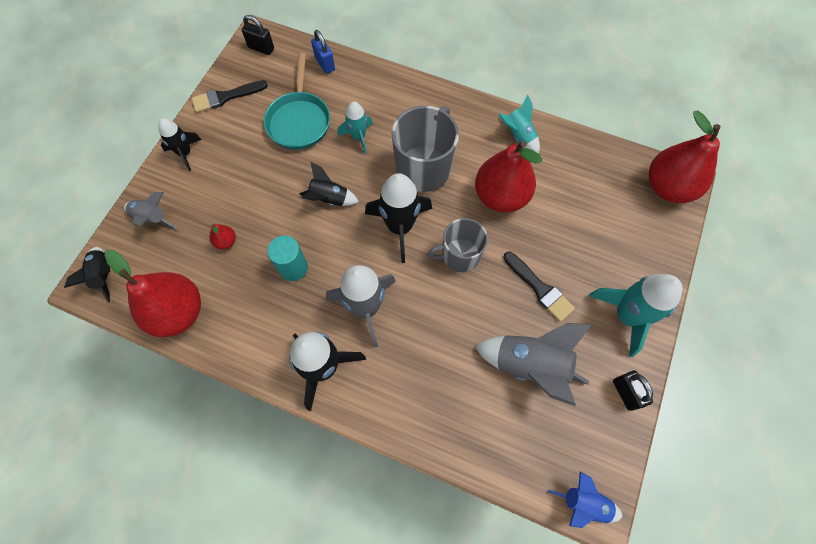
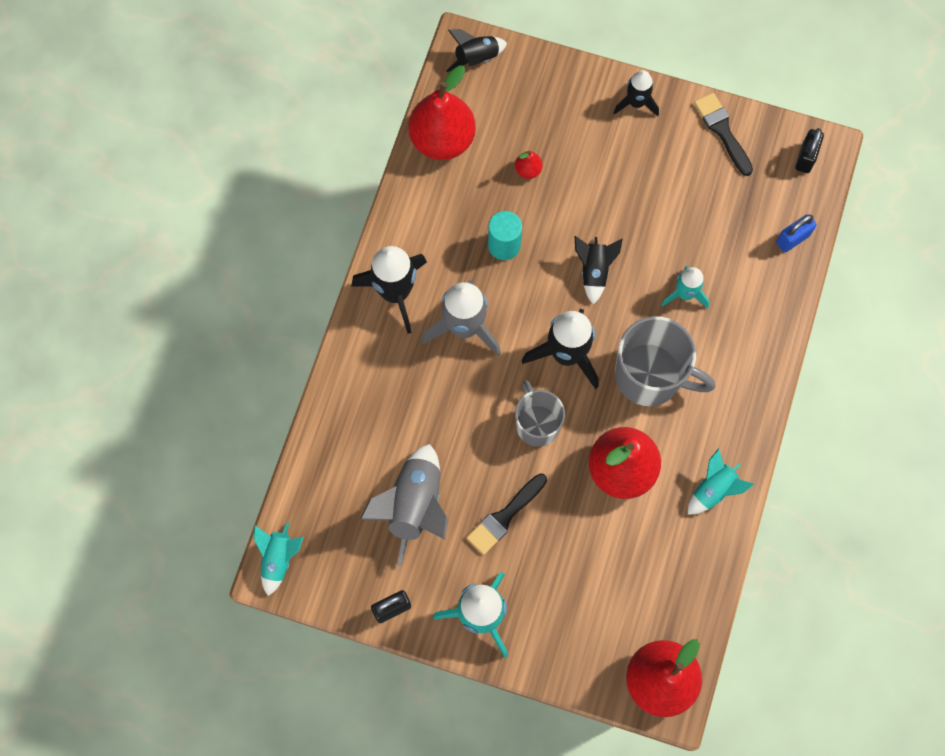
camera: 85 degrees right, 5 degrees up
(152, 218) = (547, 88): grey rocket -> none
(299, 120) = (699, 221): turquoise pan -> none
(583, 503) = (278, 559): blue rocket -> turquoise rocket

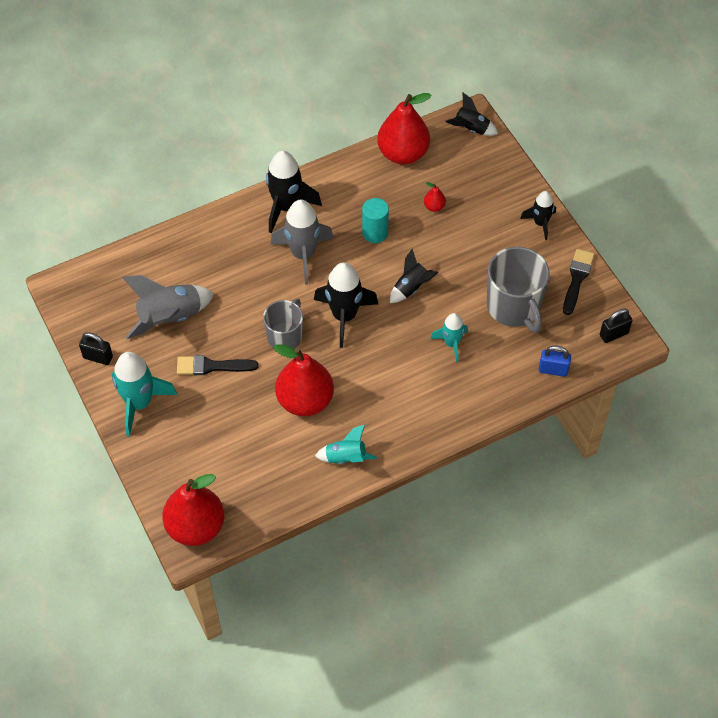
camera: 45 degrees right, 15 degrees down
(278, 559) = (70, 281): turquoise rocket -> none
(650, 375) = (379, 368): grey mug -> grey mug (514, 307)

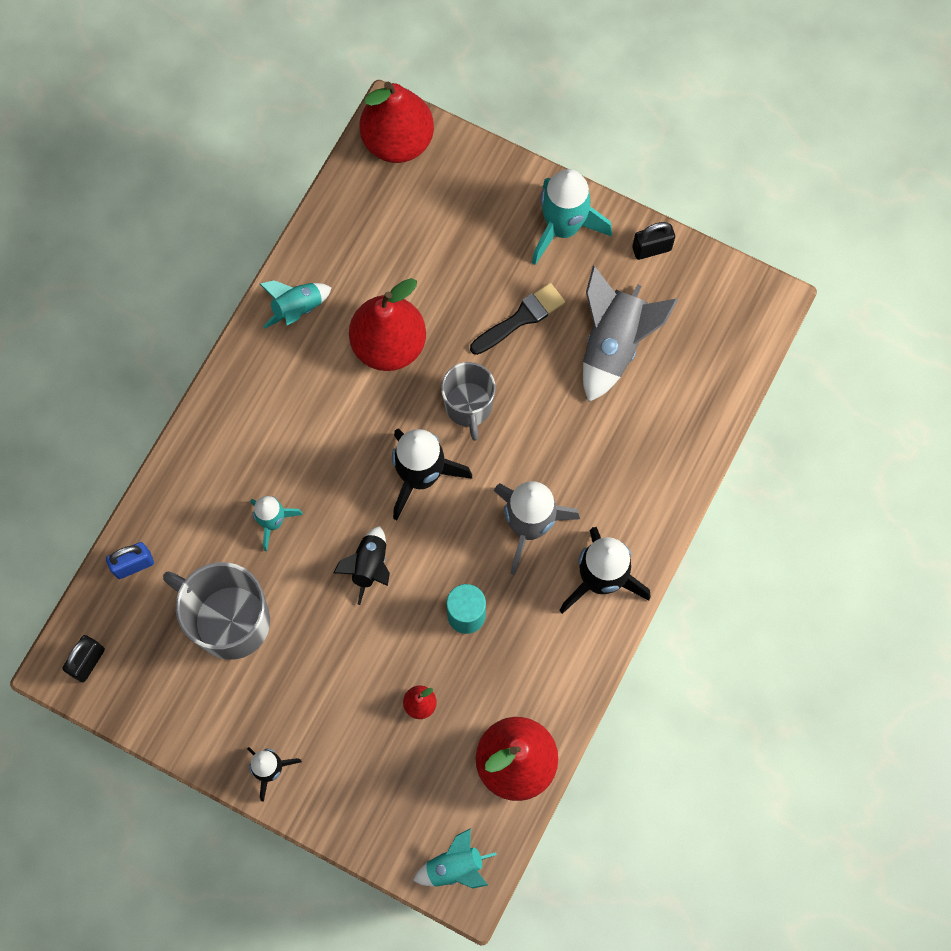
camera: 145 degrees right, 15 degrees up
(471, 129) = (454, 867): black rocket -> turquoise rocket
(577, 279) = (176, 714): black brush -> none

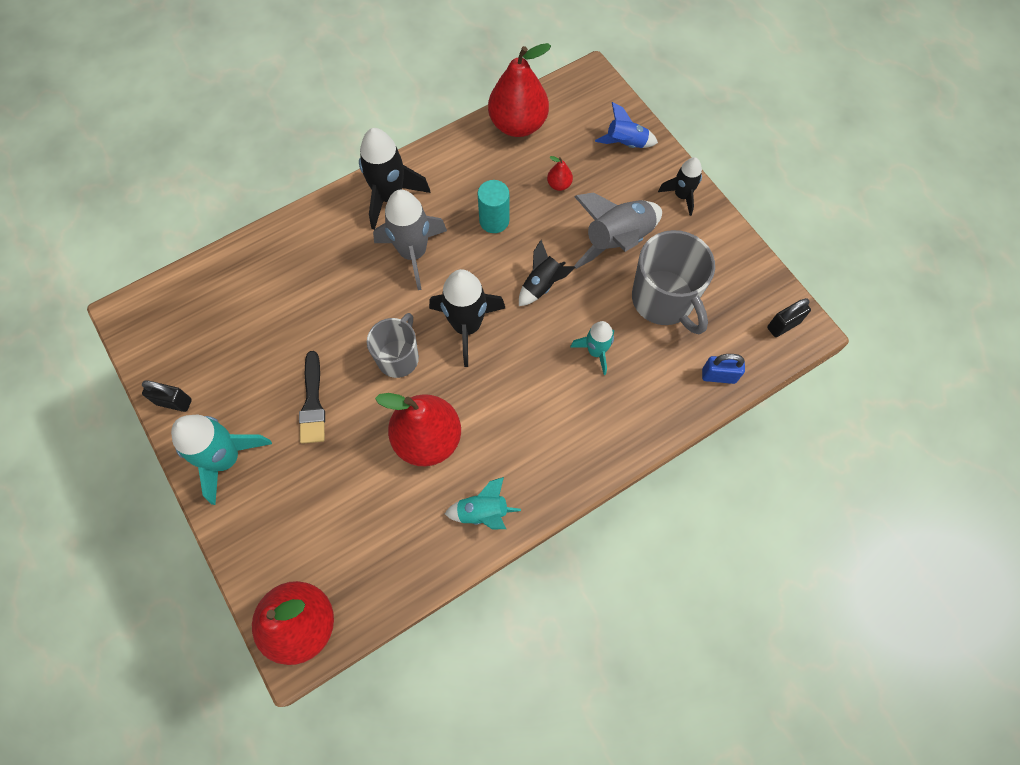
camera: 150 degrees left, 5 degrees down
(372, 809) = (625, 143): none -> blue rocket
(454, 867) = (591, 91): turquoise rocket -> none
(521, 318) = (313, 403): black brush -> black brush turned 90 degrees counterclockwise
(614, 344) = (260, 344): grey rocket -> grey rocket (617, 241)

